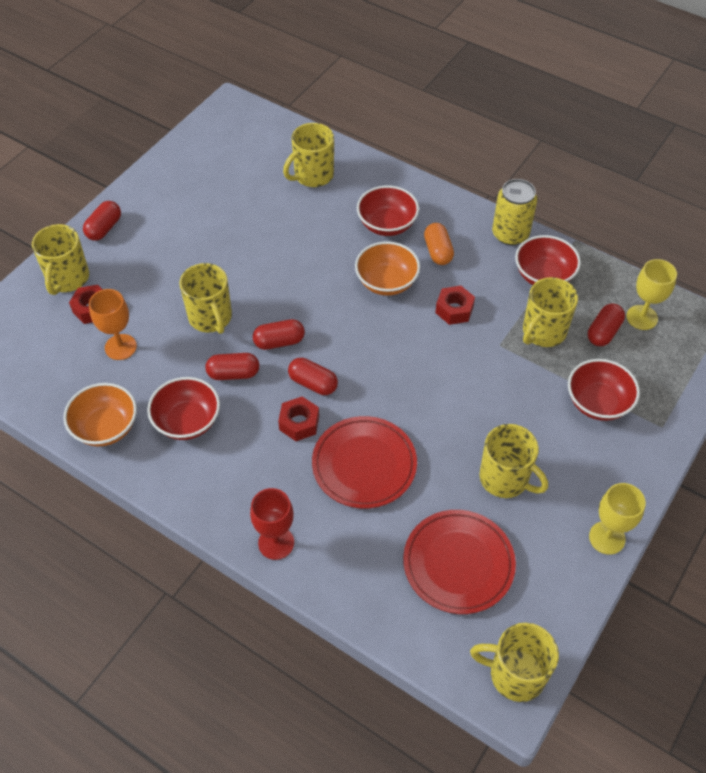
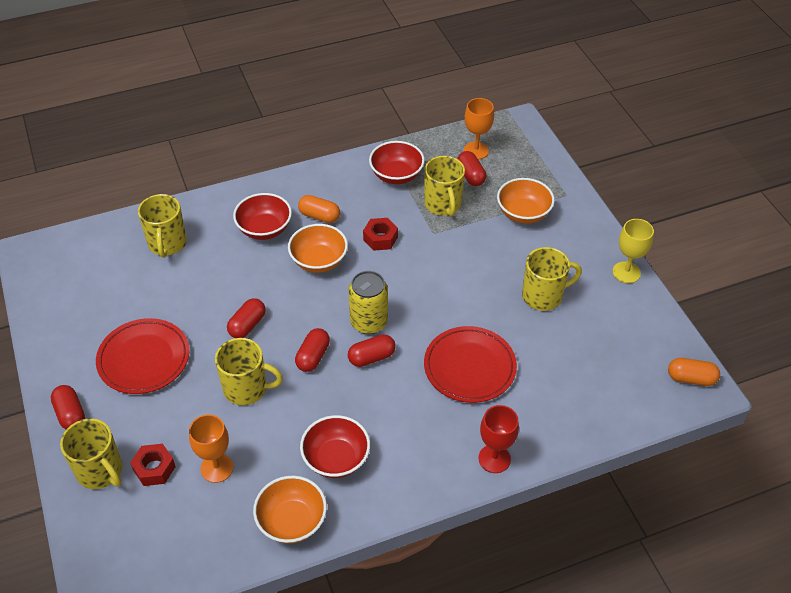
camera: 55 degrees left, 5 degrees down
(233, 373) = (317, 403): red capsule -> red capsule (247, 325)
(299, 423) = (400, 386): red nut -> none
(458, 563) = (590, 360): red plate -> red plate (144, 359)
(510, 234) = (343, 169): yellow can -> yellow can (369, 322)
(515, 674) = (691, 378): yellow mug -> orange capsule
(597, 403) = (523, 213): red bowl -> orange bowl
(642, 317) = (476, 150): yellow goblet -> orange goblet

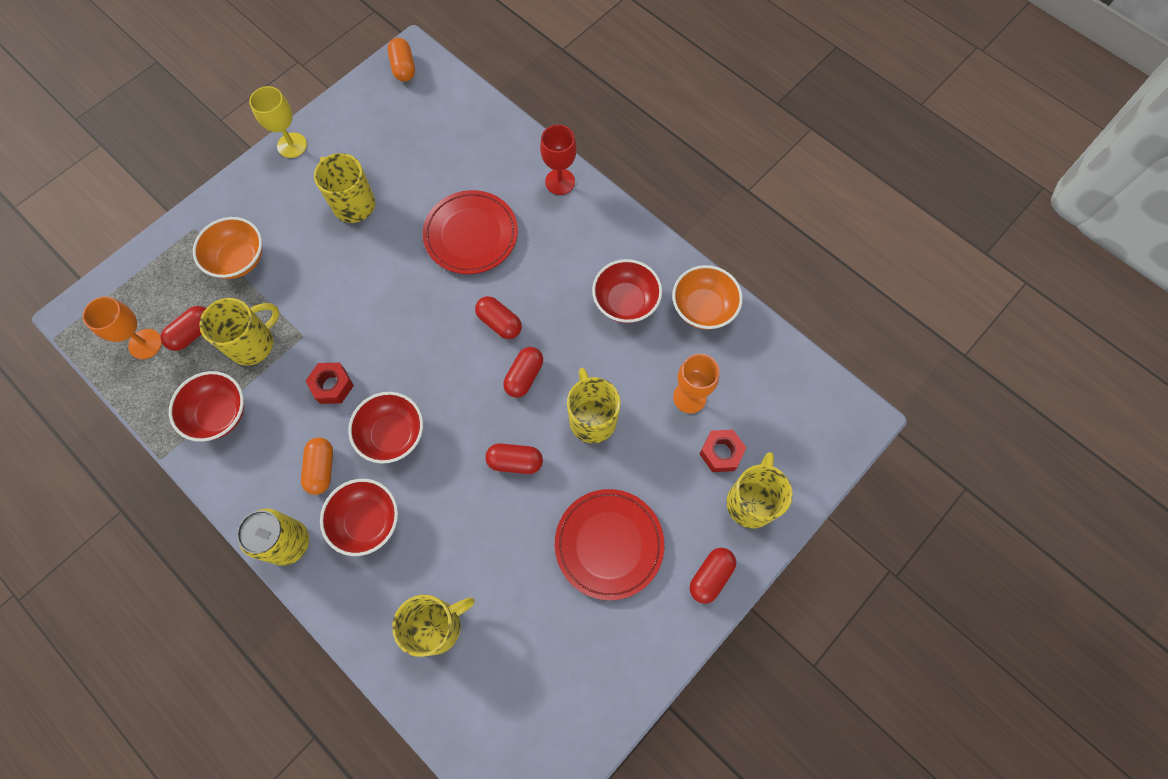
camera: 115 degrees left, 20 degrees up
(313, 356) = (524, 376): red capsule -> red capsule turned 60 degrees counterclockwise
(319, 261) = (392, 434): orange bowl -> red bowl
(369, 322) = (456, 345): yellow can -> yellow can (288, 542)

